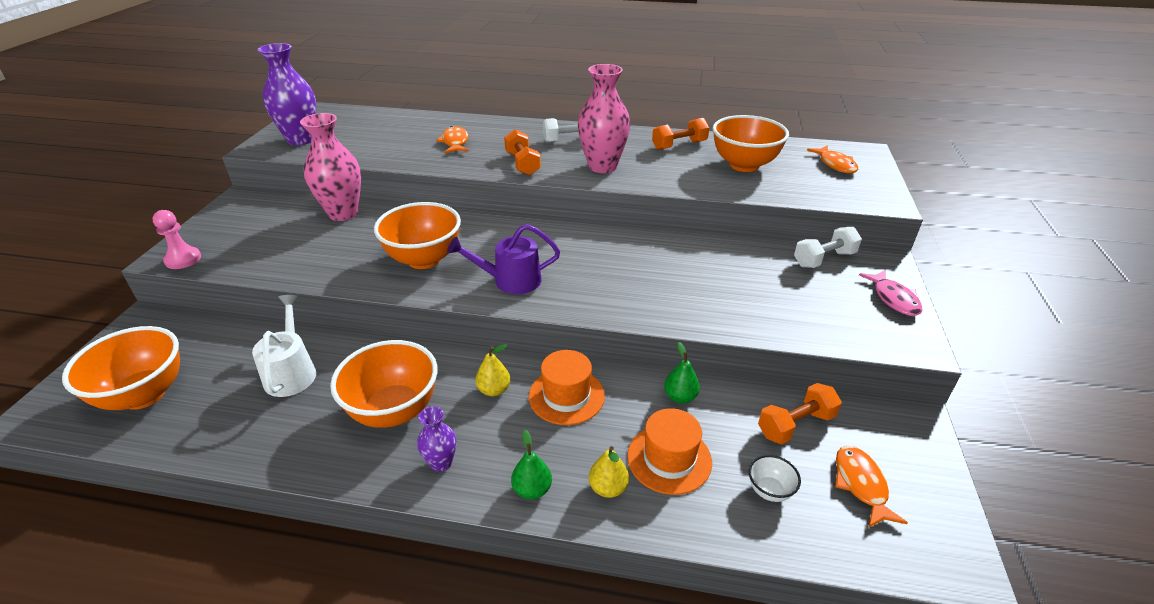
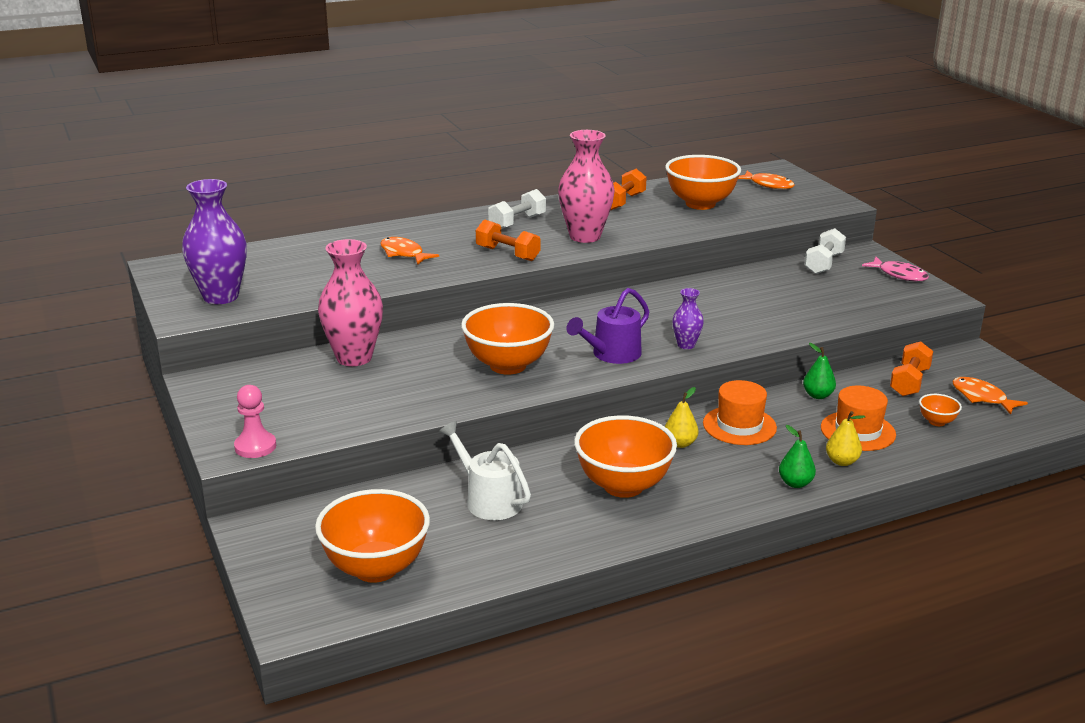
camera: 35 degrees left, 10 degrees down
(441, 463) = (711, 497): purple vase -> purple vase (686, 345)
(769, 491) = (937, 422): white bowl -> orange bowl

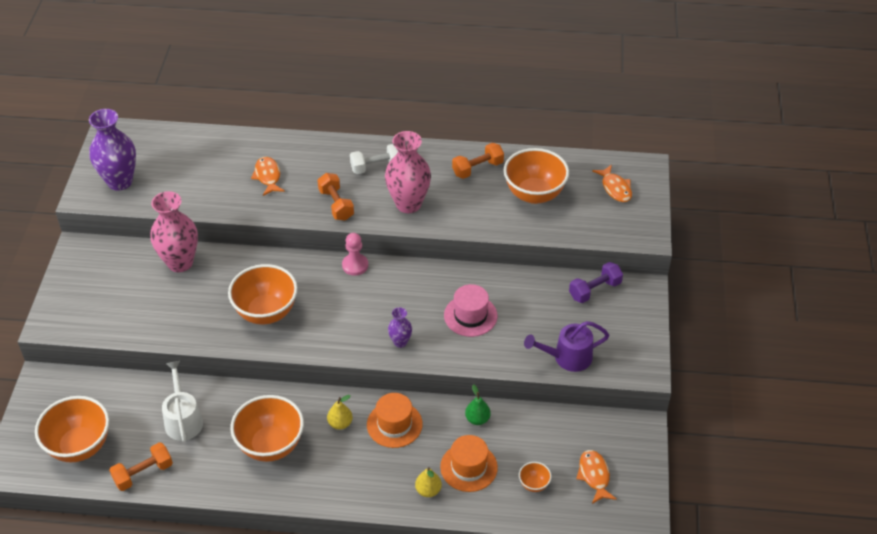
camera: 30 degrees right, 20 degrees up
(255, 446) = (63, 326): pink pawn -> pink pawn (355, 265)
(611, 354) = (341, 330): purple watering can -> purple watering can (567, 358)
(731, 309) = (470, 316): none -> pink hat
(795, 483) = (378, 495): green pear -> none
(823, 263) = (594, 290): white dumbbell -> purple dumbbell
(899, 275) = (640, 328): pink fish -> none
(909, 382) = (557, 435): orange dumbbell -> orange dumbbell (143, 473)

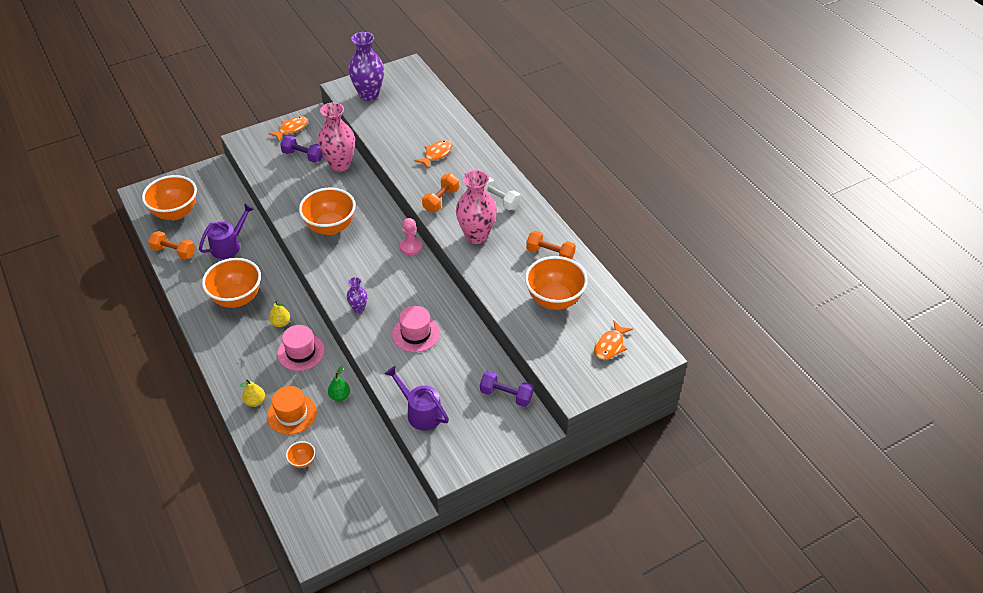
camera: 55 degrees right, 0 degrees up
(133, 286) = (303, 156): none -> purple dumbbell
(183, 419) = (229, 245): white watering can -> purple watering can
(394, 424) = (301, 352): orange hat -> pink hat
(594, 476) = (337, 496): orange fish -> orange fish (291, 129)

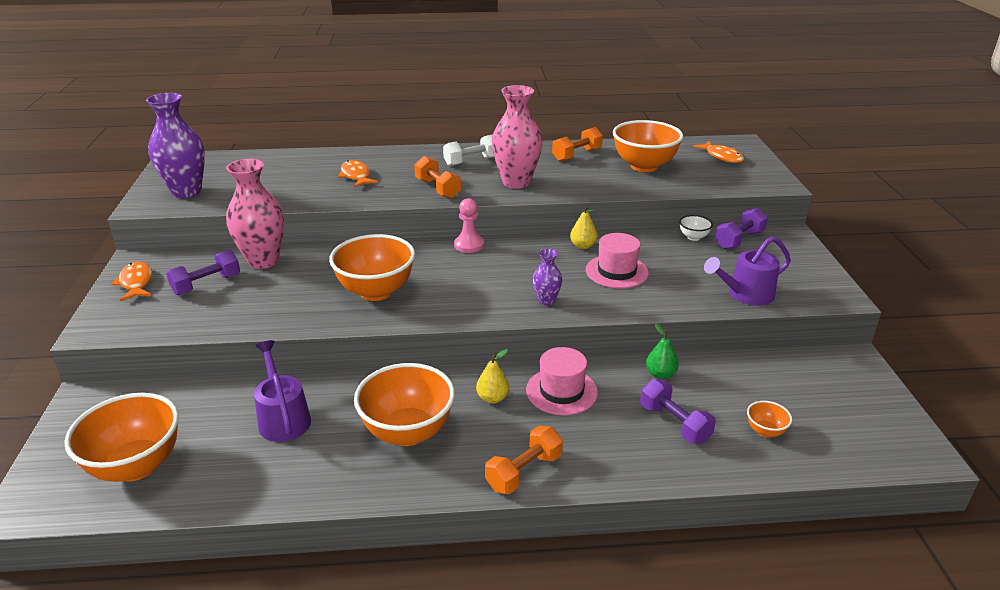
camera: 65 degrees left, 15 degrees down
(174, 252) = (232, 487): orange dumbbell -> orange dumbbell (524, 472)
(255, 401) = (634, 455): yellow pear -> yellow pear (583, 246)
(292, 414) = (674, 423): orange hat -> purple dumbbell
(494, 366) = (693, 237): none -> white bowl

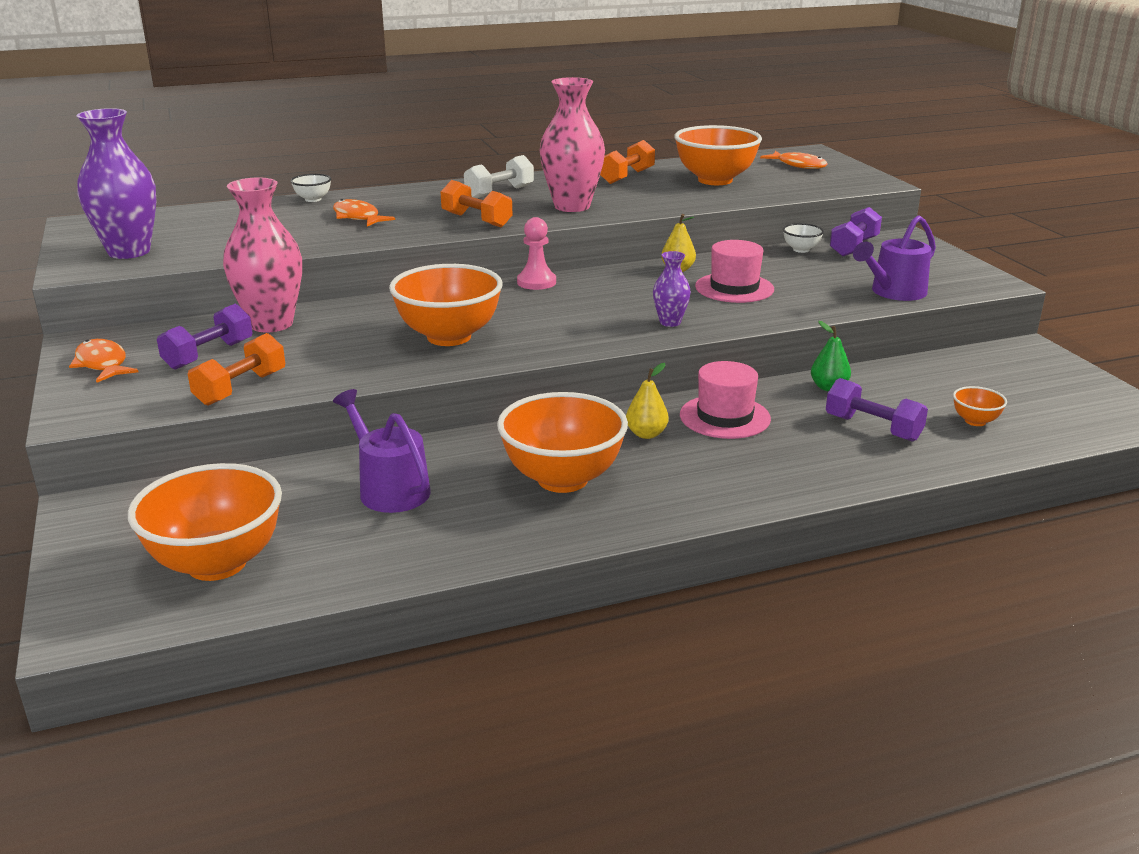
camera: 15 degrees left, 5 degrees down
(336, 154) = (313, 199): none -> white bowl
(524, 472) = (729, 494): orange dumbbell -> orange dumbbell (241, 388)

